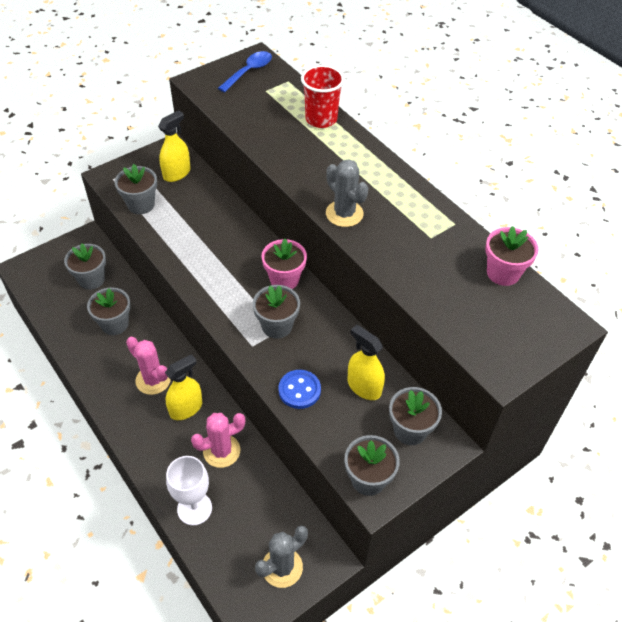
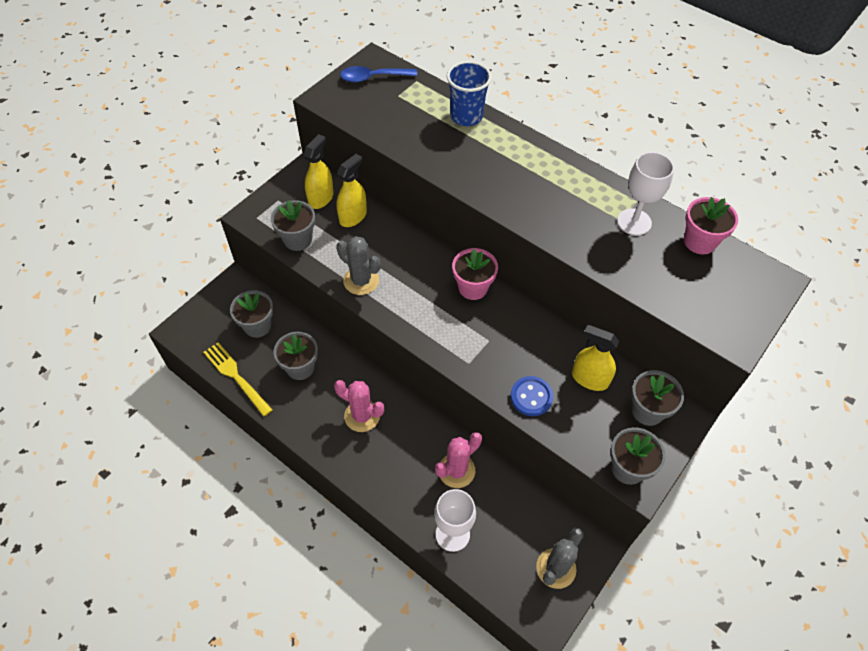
camera: 15 degrees left, 5 degrees up
(54, 319) = (236, 377): none -> yellow fork
(186, 408) = (405, 437): yellow spray bottle -> yellow spray bottle (353, 216)
(249, 71) = (373, 78): blue spoon -> blue spoon turned 120 degrees counterclockwise
(277, 326) = (484, 337): grey flower pot -> none
(321, 119) = (466, 116): red cup -> blue cup
(344, 214) = (530, 213): grey cactus -> grey cactus (361, 280)
(443, 242) = (634, 222): none -> white goblet

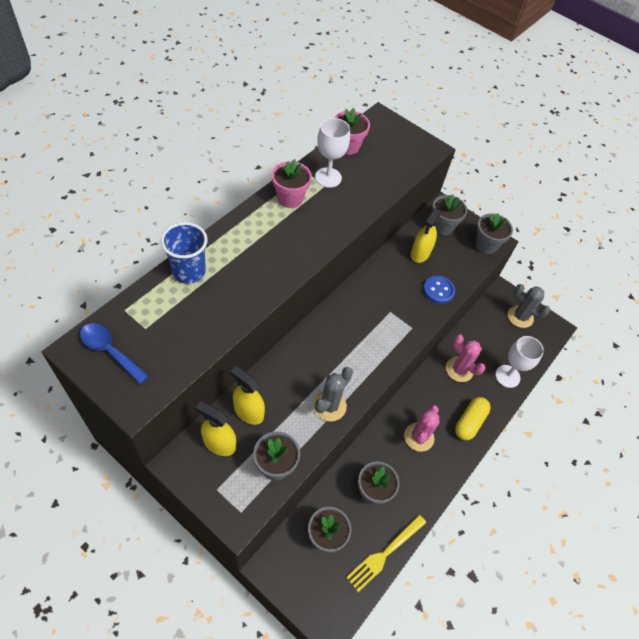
camera: 95 degrees left, 0 degrees up
(373, 78) = (110, 351): blue spoon -> blue spoon turned 135 degrees clockwise
(382, 476) = (469, 422): none -> yellow capsule
(473, 288) = (338, 317): pink flower pot -> pink flower pot (290, 198)

